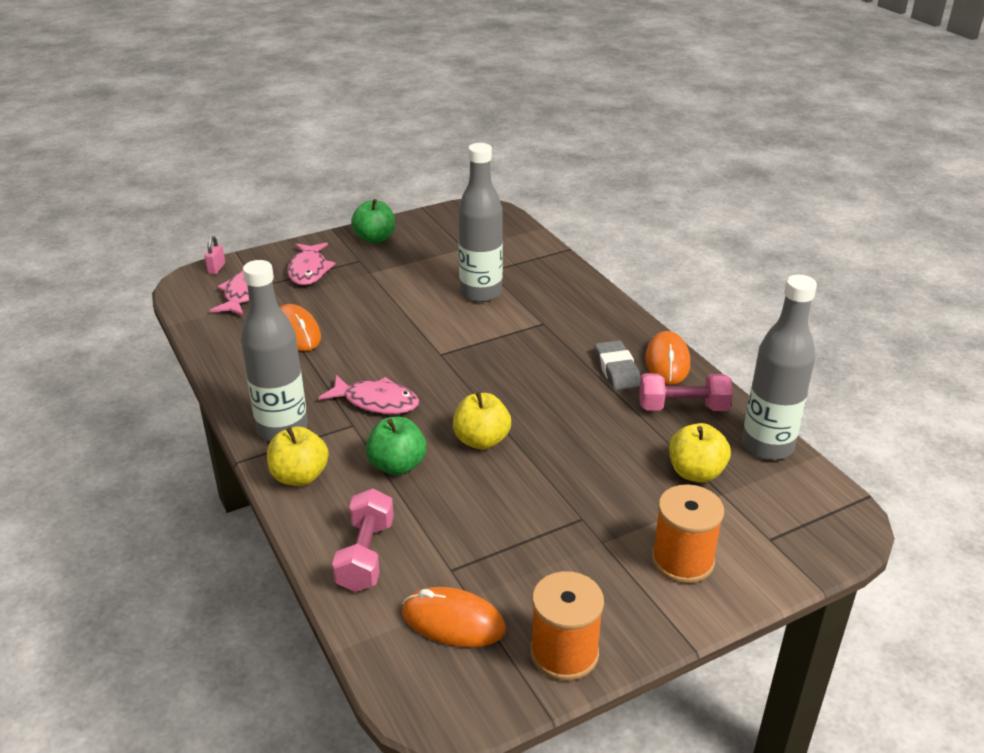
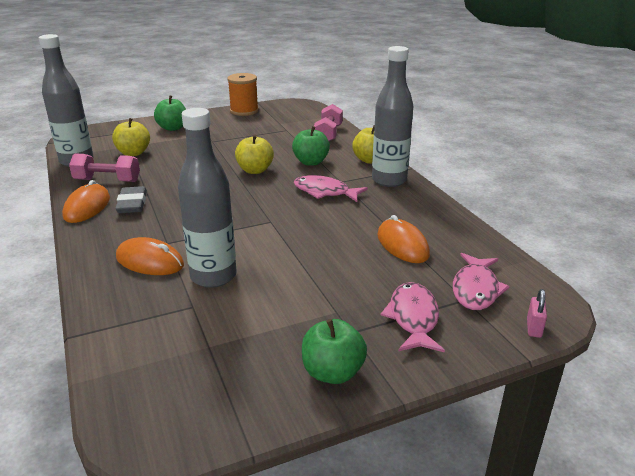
camera: 175 degrees left, 5 degrees down
(453, 621) = (288, 118): orange mouse -> orange mouse (150, 261)
(682, 560) = (173, 128): orange spool -> green apple

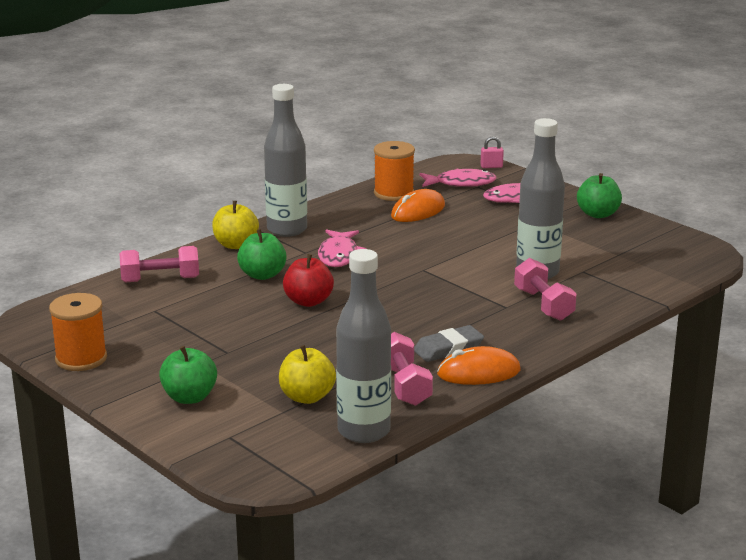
camera: 110 degrees left, 5 degrees down
(150, 261) = (543, 305): orange mouse -> pink dumbbell
(255, 170) = (308, 301): yellow apple -> red apple
(456, 241) = (394, 193): none -> orange spool

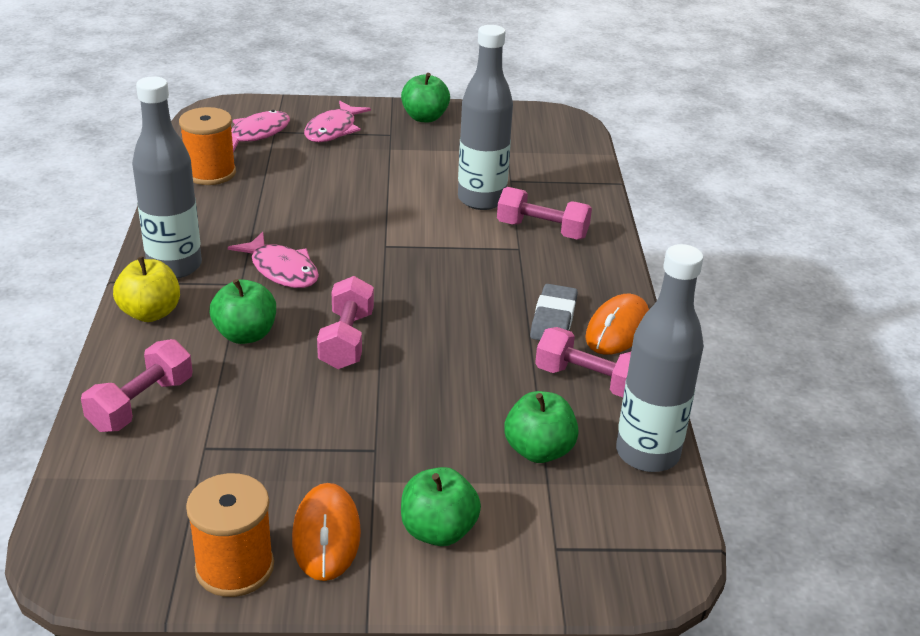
camera: 50 degrees left, 10 degrees up
(307, 397) = (539, 450): yellow apple -> green apple
(308, 301) = (346, 340): red apple -> pink dumbbell
(418, 211) = (269, 183): orange mouse -> orange mouse (326, 535)
(491, 166) = (251, 105): pink padlock -> none

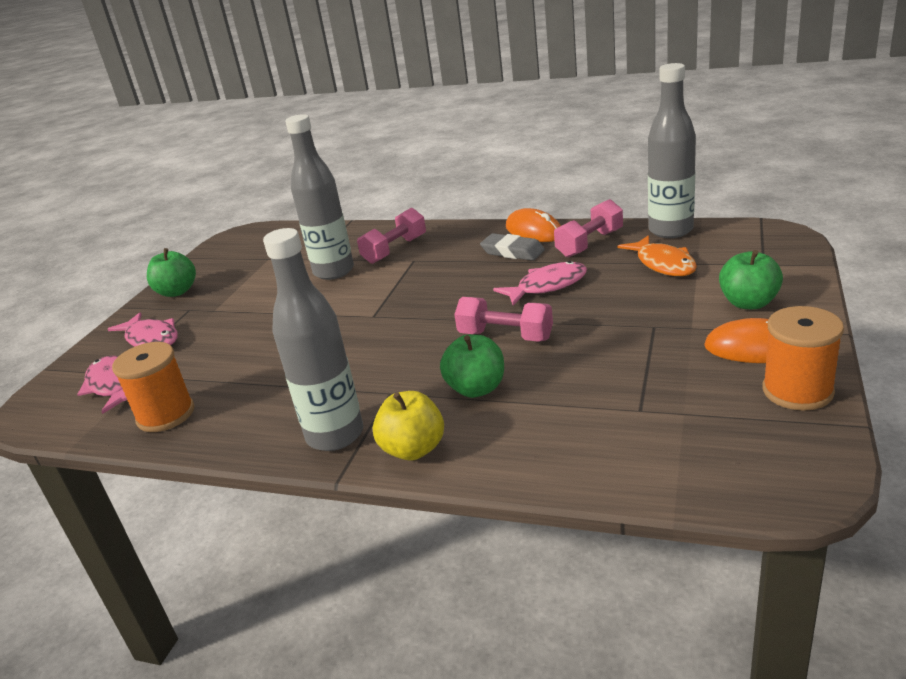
camera: 65 degrees left, 5 degrees down
(141, 404) = (567, 450): pink dumbbell -> none
(281, 270) = (380, 369): pink fish -> pink fish (547, 286)
(539, 450) = (663, 264): green apple -> orange fish

